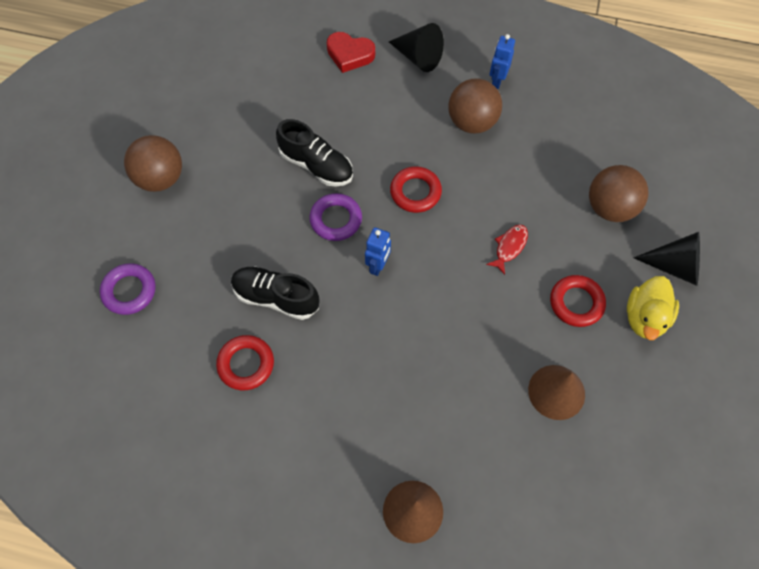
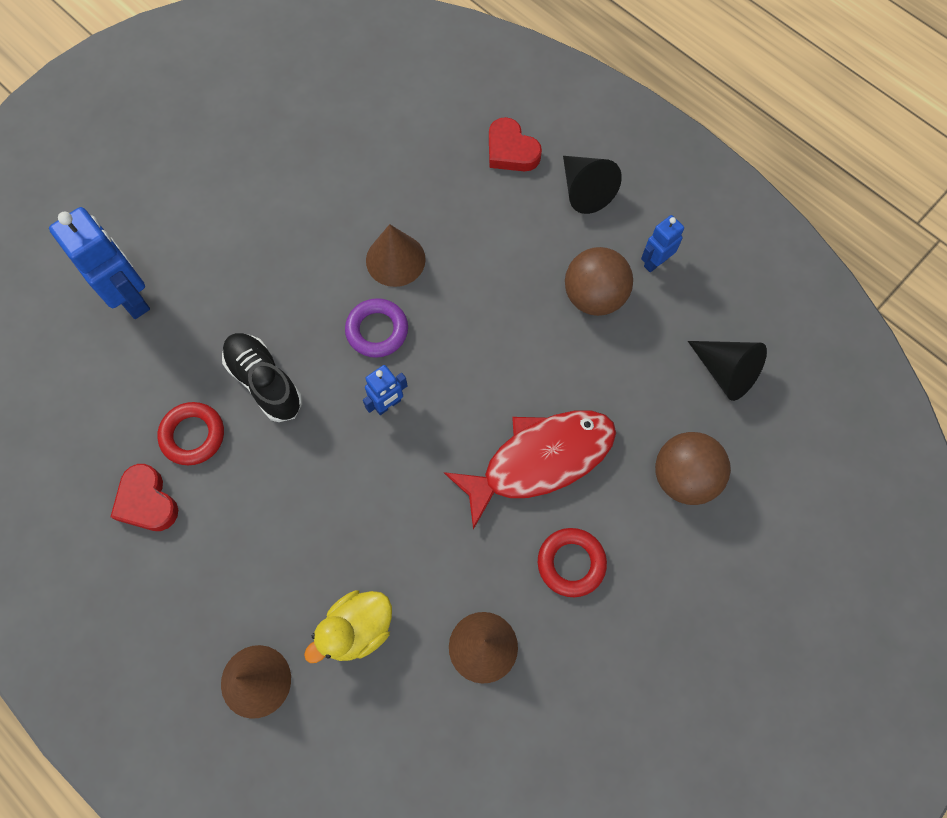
camera: 30 degrees right, 5 degrees up
(129, 291) = (131, 298): purple ring -> blue robot
(160, 178) = (232, 193): brown ball -> none
(242, 431) = (147, 501): none -> red heart
(316, 165) = (395, 260): black shoe -> brown cone
(415, 192) = (479, 344): red ring -> none
(509, 247) = (540, 460): red fish -> red fish, size x2.41
(645, 317) = (637, 623): yellow duck -> yellow duck (357, 629)
(674, 266) = (712, 585): black cone -> black cone (726, 372)

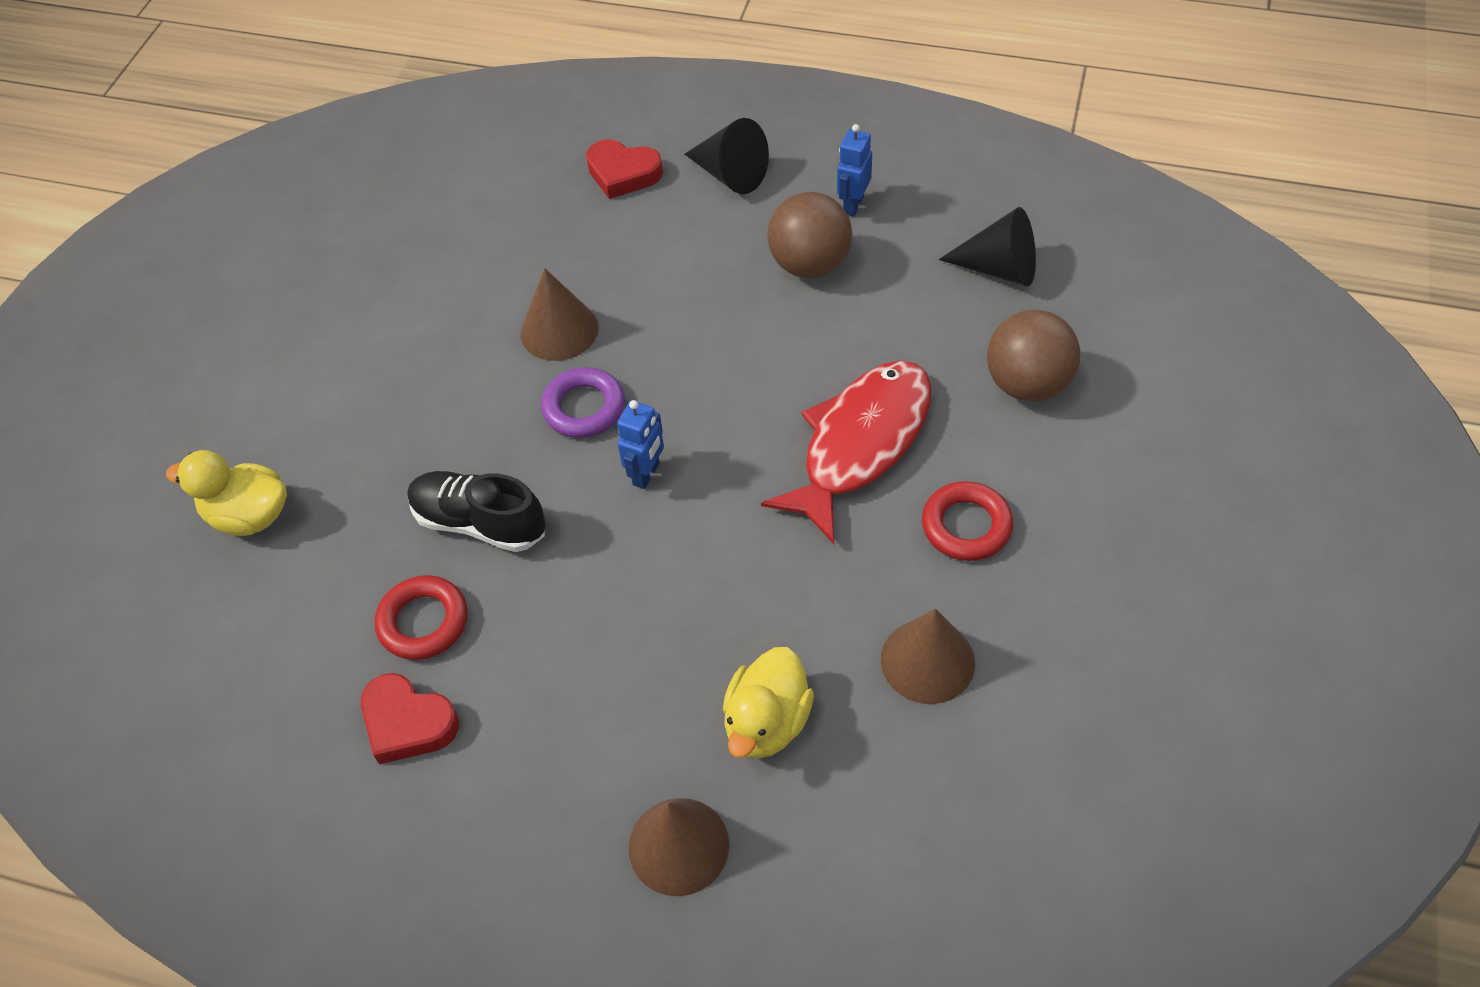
camera: 25 degrees left, 15 degrees down
(131, 298) = (249, 515): blue robot -> yellow duck

